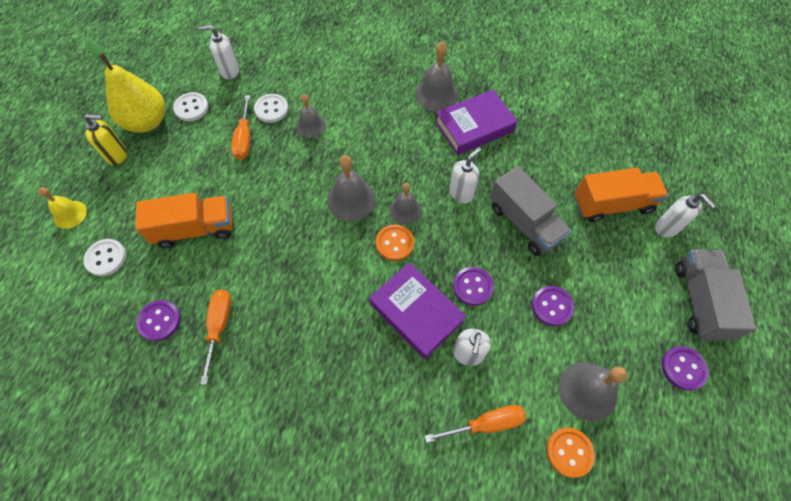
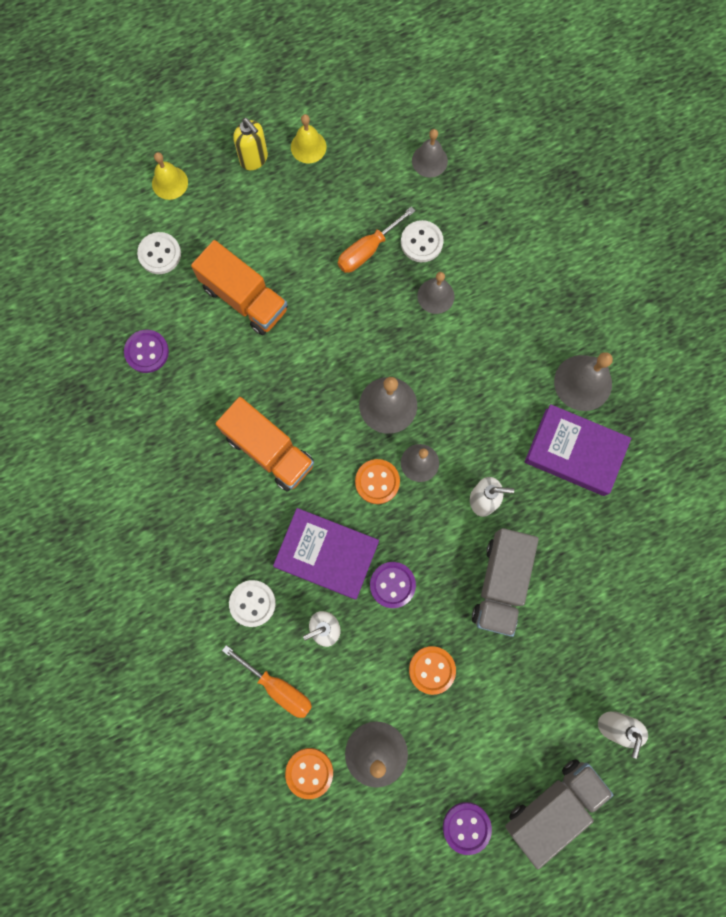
camera: 50 degrees right, 15 degrees up
(147, 122) = (308, 147): yellow pear -> yellow bell
(191, 108) = (358, 169): white button -> white button (252, 603)
(219, 327) = (181, 403): orange screwdriver -> none
(230, 71) = (429, 160): white soap dispenser -> grey bell
(416, 312) = (326, 554): purple book -> purple book turned 75 degrees counterclockwise
(552, 306) = (432, 670): purple button -> orange button
(612, 204) = (596, 654): orange truck -> orange truck (269, 450)

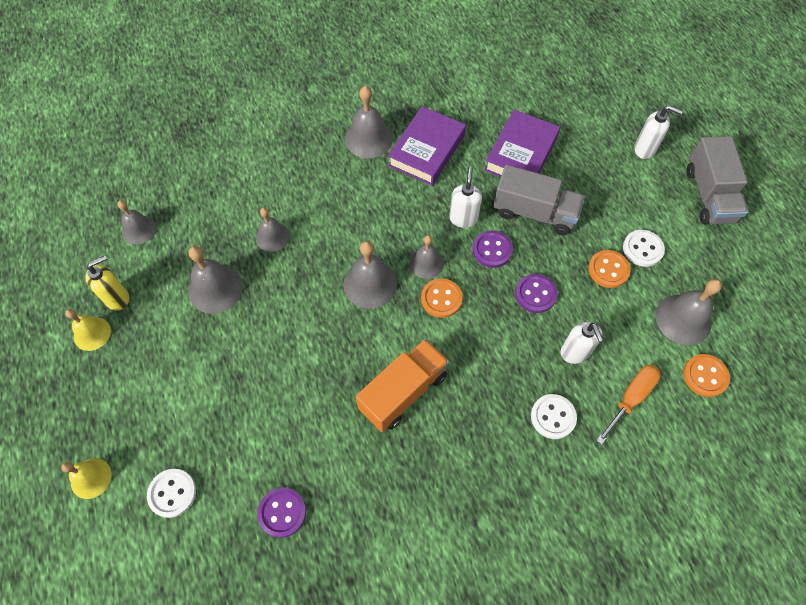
camera: 85 degrees left, 15 degrees down
(244, 298) = (241, 406): orange truck -> none
(254, 159) = (89, 387): yellow soap dispenser -> yellow soap dispenser (117, 298)
(326, 554) = (507, 347): purple book -> purple book (521, 154)
(367, 250) = (215, 289): orange screwdriver -> grey bell
(421, 242) = (218, 243): white button -> white button (642, 249)
(466, 827) = (734, 256): purple button -> purple button (492, 250)
(553, 805) = (709, 195): grey truck -> grey truck turned 150 degrees counterclockwise

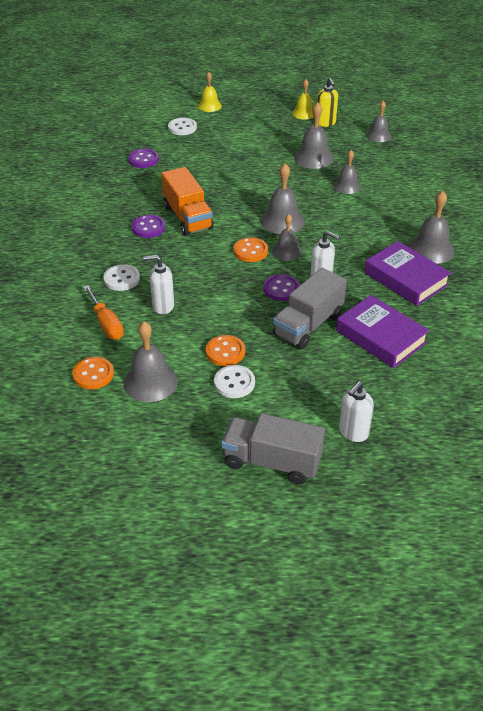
camera: 110 degrees right, 20 degrees down
(535, 294) = (226, 301): purple button -> purple button (148, 228)

